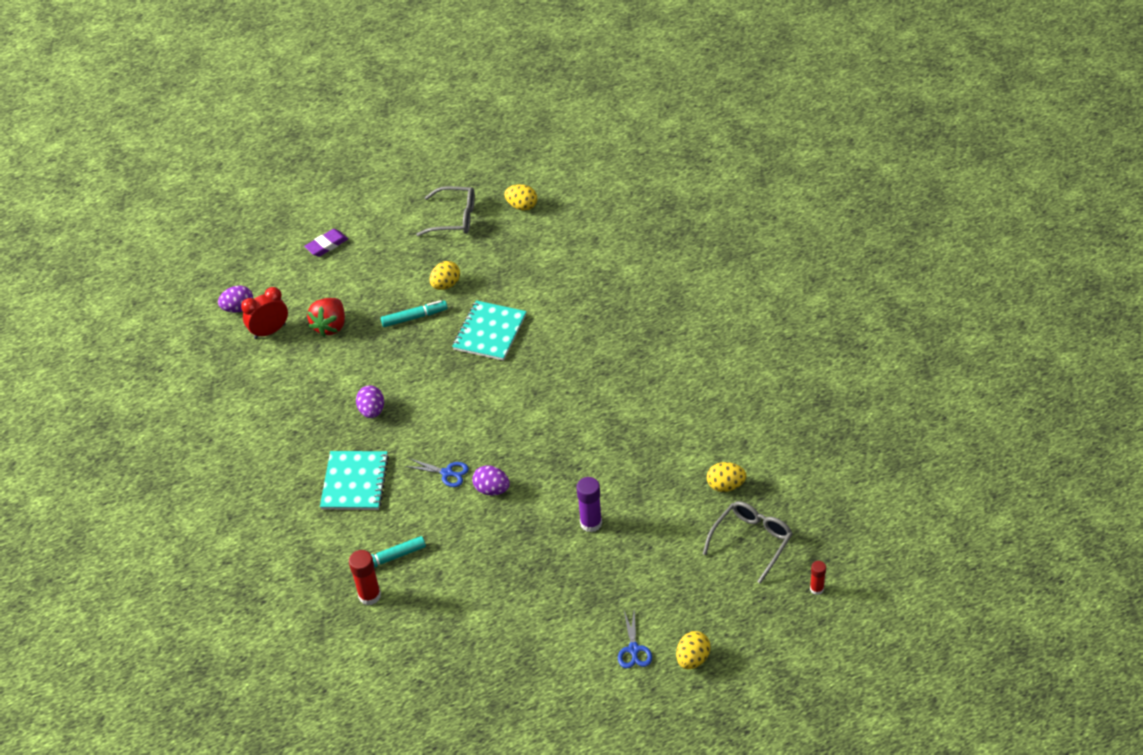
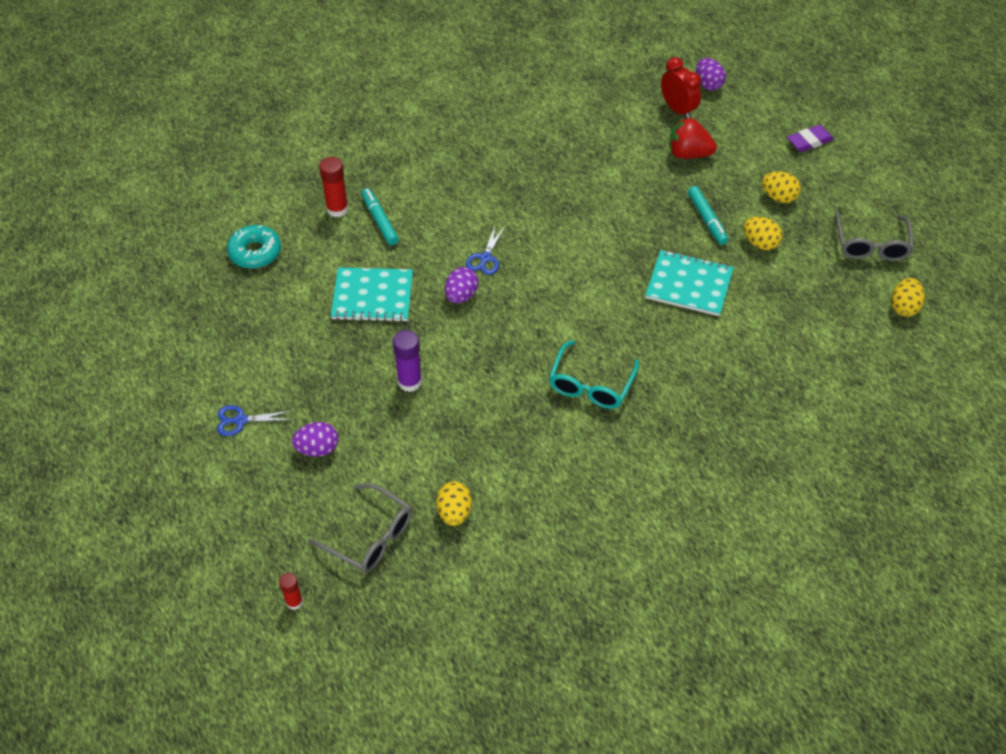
camera: 85 degrees right, 5 degrees up
(327, 245) = (809, 141): purple eraser -> purple eraser turned 75 degrees counterclockwise
(355, 482) = (477, 188): turquoise notebook -> turquoise notebook (372, 296)
(372, 411) = (570, 194): purple egg -> purple egg (317, 449)
(423, 662) = (255, 252): none -> turquoise donut
(596, 398) = (591, 384): none -> turquoise glasses
(692, 659) = (219, 473): yellow egg -> yellow egg (778, 197)

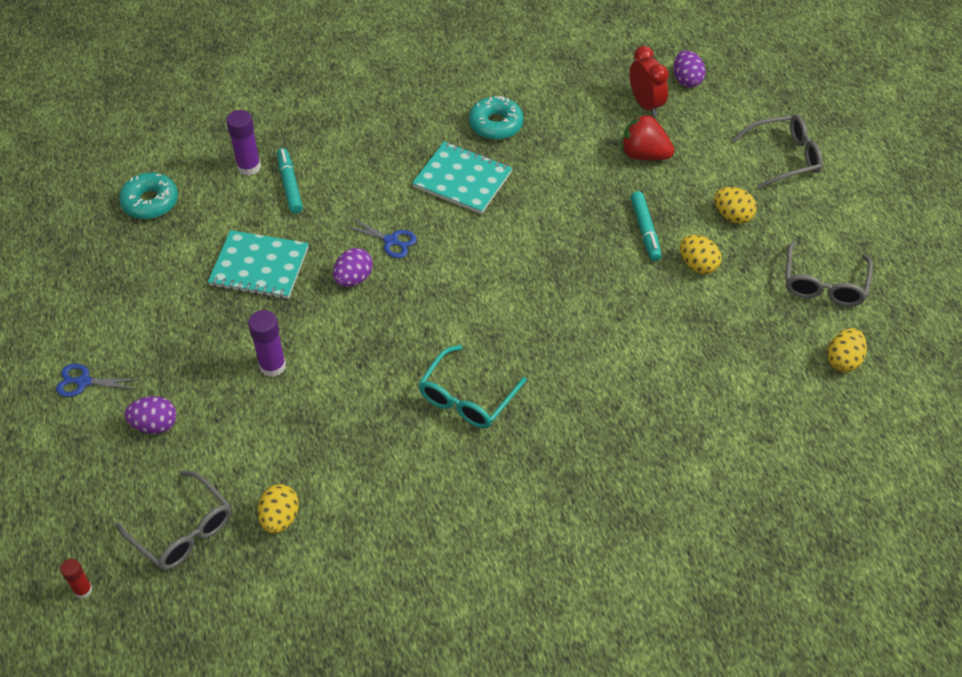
camera: 10 degrees right, 0 degrees up
(337, 209) = (249, 167): red glue stick -> purple glue stick
(485, 258) = (391, 241): blue scissors -> blue scissors turned 90 degrees counterclockwise
(550, 144) = (496, 124): none -> turquoise donut
(689, 285) = (605, 301): turquoise notebook -> turquoise notebook (462, 179)
(809, 141) = (784, 157): purple eraser -> grey glasses

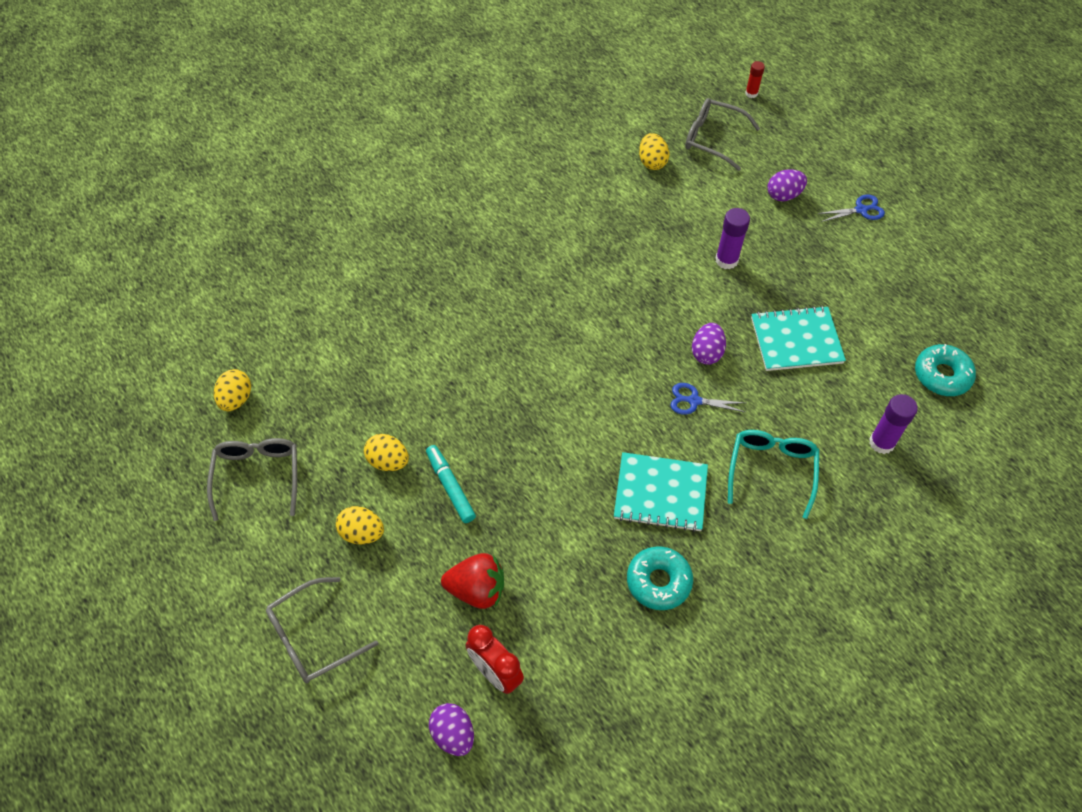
camera: 160 degrees right, 5 degrees up
(290, 185) = (827, 434): turquoise marker -> none
(467, 398) = (557, 278): turquoise glasses -> turquoise glasses (771, 470)

